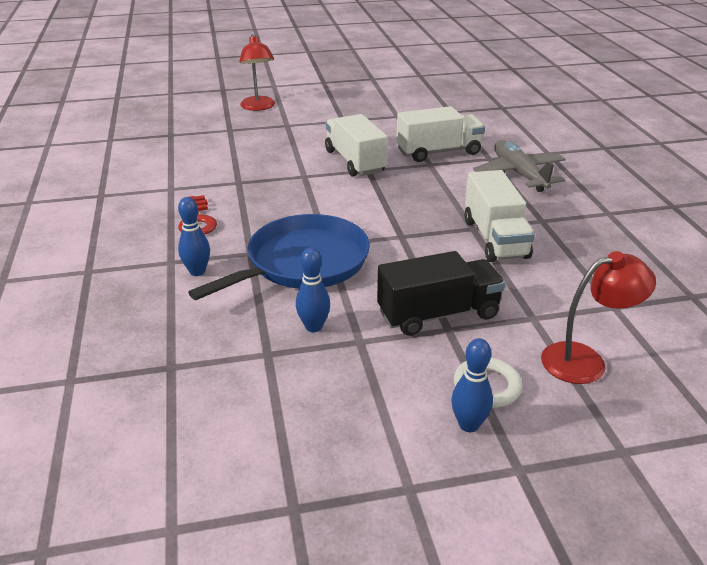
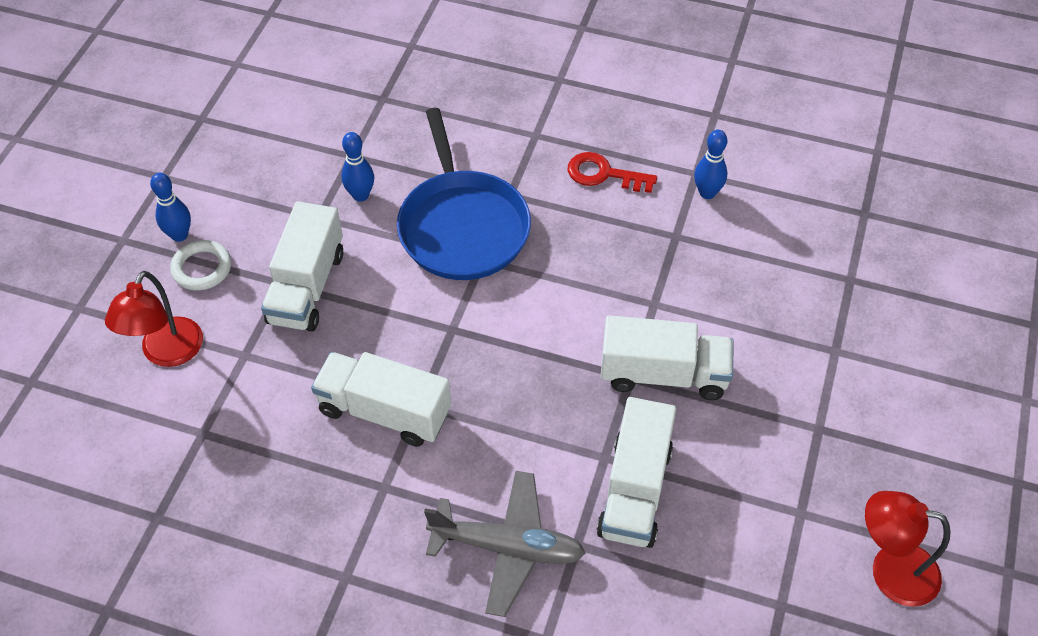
camera: 120 degrees right, 20 degrees up
(197, 271) = (504, 148): blue bowling pin -> blue bowling pin (707, 193)
(259, 107) = (927, 343): red lamp -> red lamp (890, 570)
(438, 314) = (307, 287): black truck -> white truck

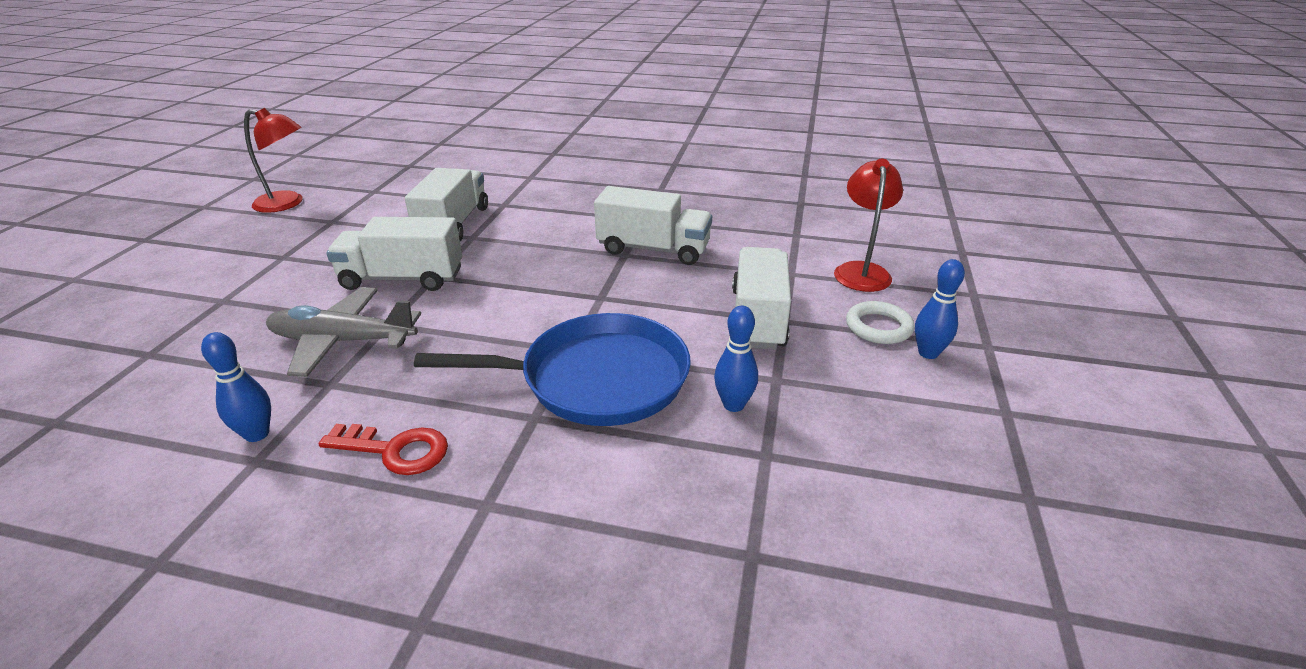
camera: 175 degrees right, 20 degrees down
(462, 226) = (596, 379): blue pan -> blue pan turned 105 degrees clockwise
(508, 547) = (552, 201): grey plane -> grey plane (342, 341)

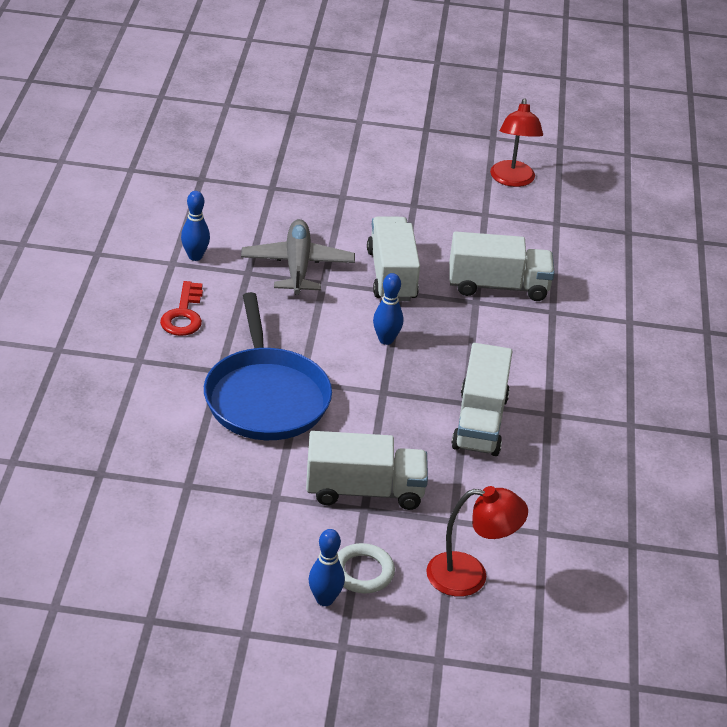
camera: 80 degrees right, 5 degrees up
(733, 405) = (241, 470): blue bowling pin -> blue bowling pin (386, 340)

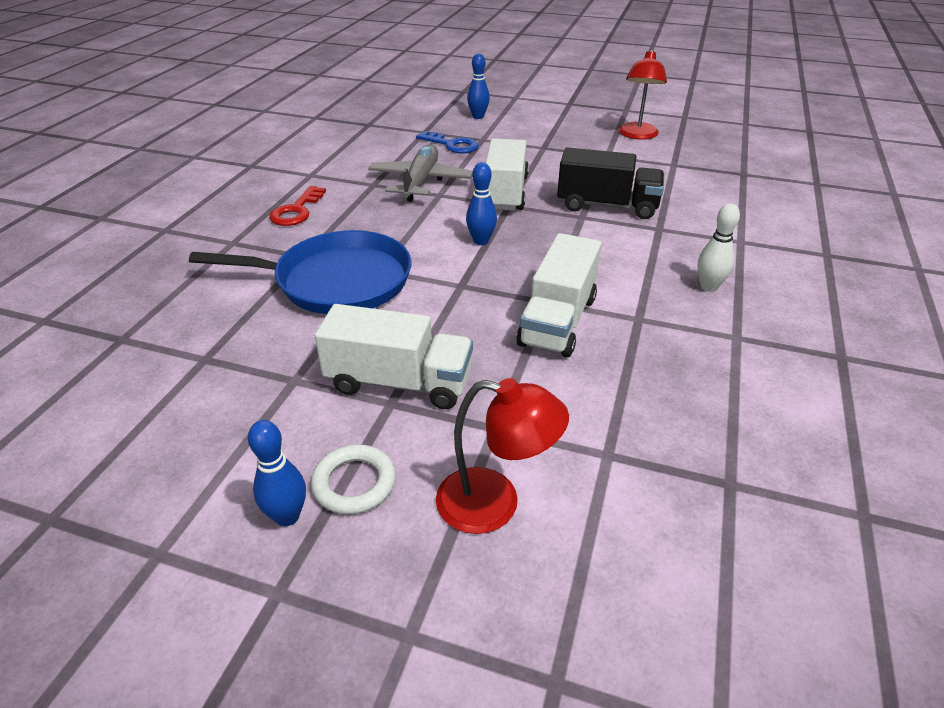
camera: 15 degrees right, 0 degrees up
(195, 256) = (333, 171): blue bowling pin -> blue bowling pin (478, 117)
(266, 397) = (336, 281): blue pan -> blue pan turned 90 degrees counterclockwise
(311, 207) = (452, 145): none -> blue key
(498, 286) = (607, 206): white truck -> black truck
(604, 376) = (708, 287): none -> white bowling pin

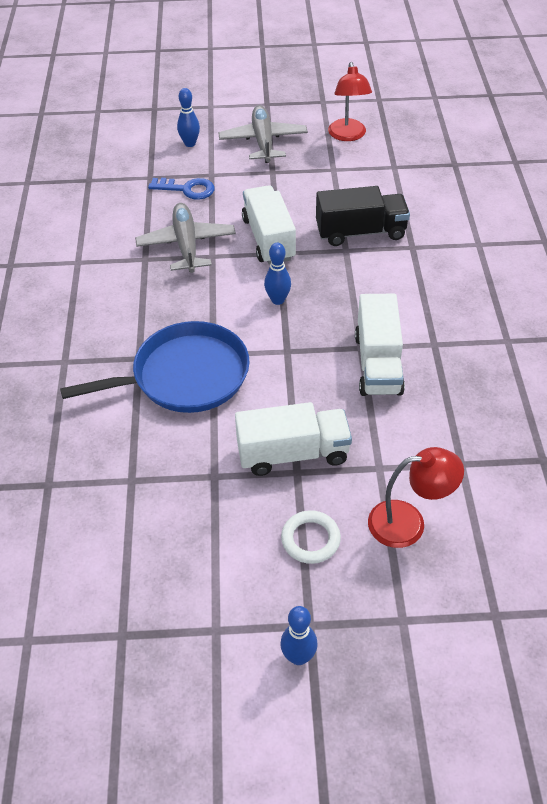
camera: 20 degrees left, 10 degrees up
(287, 516) = (282, 577): blue bowling pin -> blue bowling pin (298, 657)
(296, 211) = (96, 309): red key -> none
(548, 126) = (263, 141): none -> grey plane
(708, 287) = (472, 298): white bowling pin -> none

